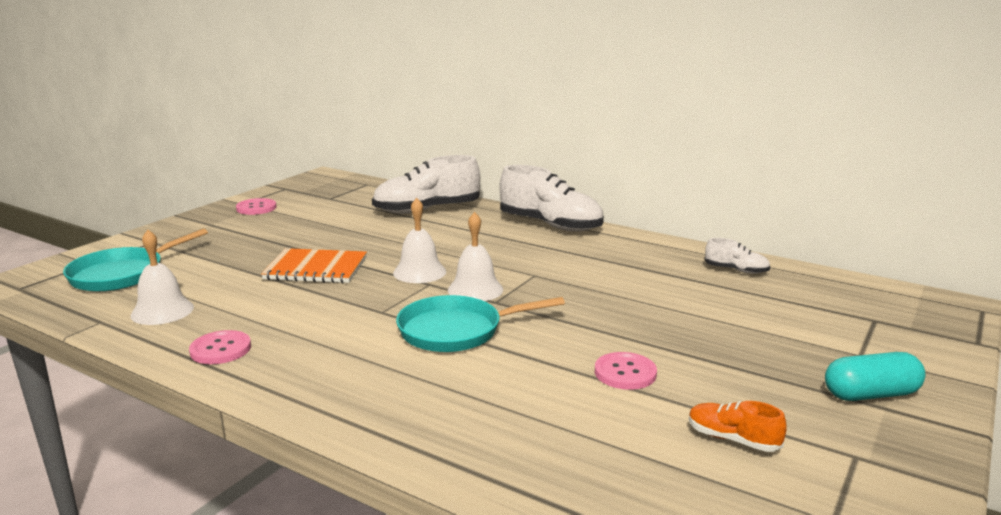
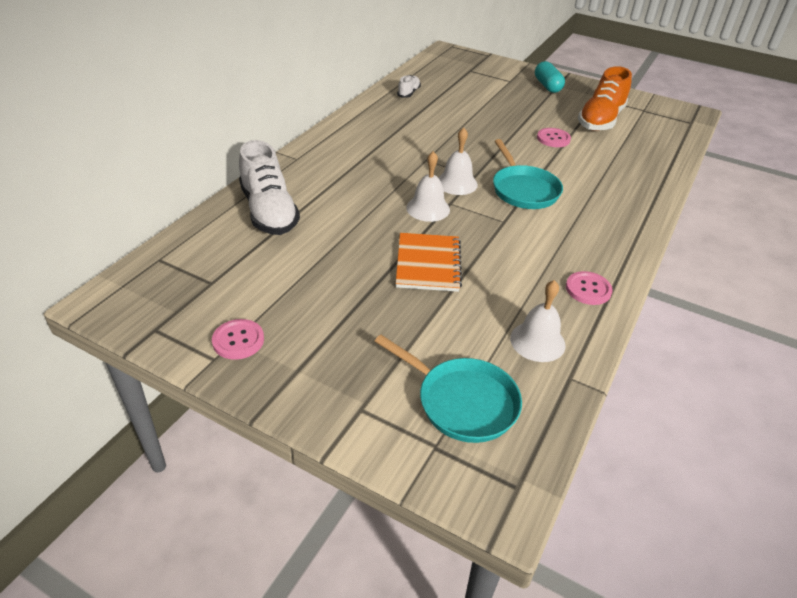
camera: 95 degrees left, 20 degrees up
(550, 225) = (319, 149): white shoe -> none
(733, 439) = (600, 120): orange shoe -> orange shoe, size x2.09

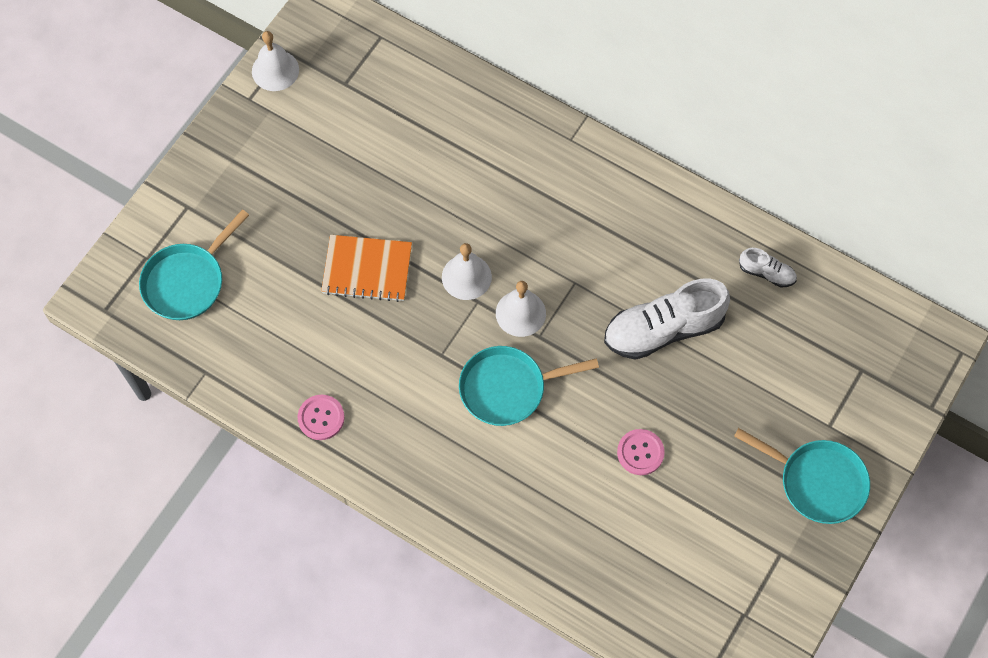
camera: 95 degrees right, 25 degrees up
(238, 340) = (269, 114): pink button -> none
(269, 211) = (460, 120): white shoe -> white shoe (663, 329)
(537, 341) = (251, 354): white bell -> white bell (275, 70)
(547, 86) = (817, 482): turquoise capsule -> turquoise pan
(600, 120) = (703, 536): orange shoe -> none

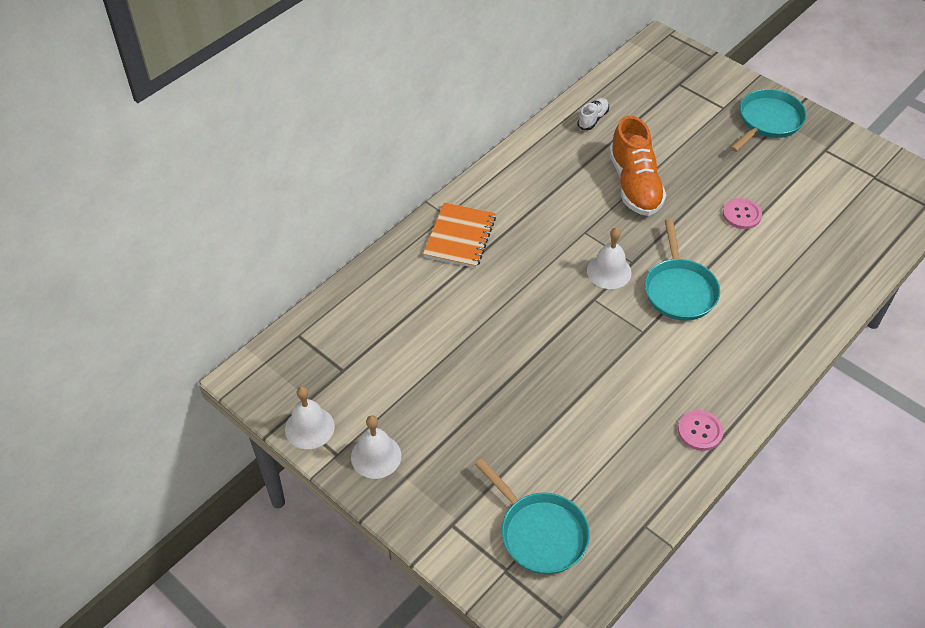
camera: 80 degrees left, 15 degrees down
(367, 269) = (549, 376): orange notebook -> orange notebook (459, 237)
(466, 277) = (568, 304): white bell -> white bell (376, 456)
(663, 329) = (634, 184): white shoe -> orange shoe

